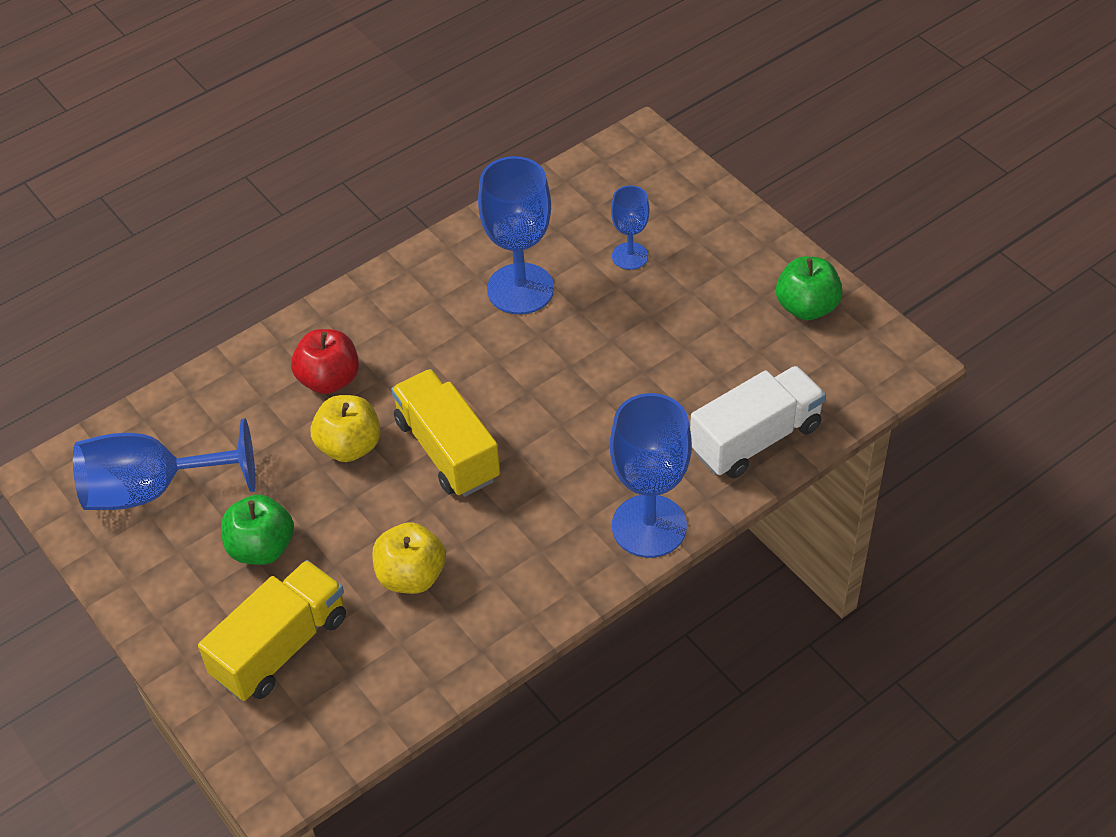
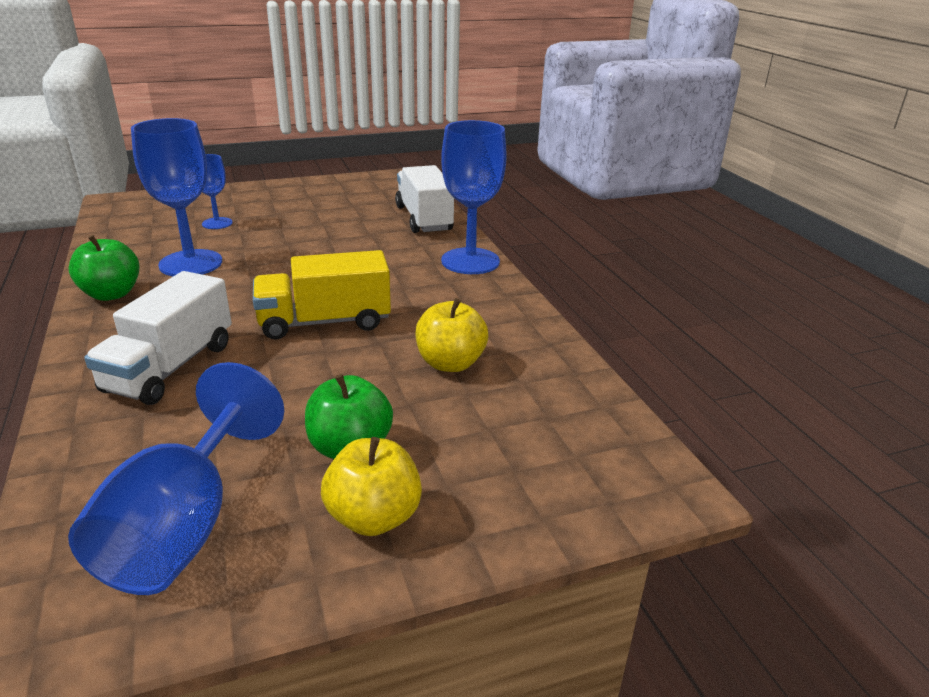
camera: 75 degrees left, 20 degrees down
(281, 647) = (491, 456): yellow truck -> none
(329, 380) = (170, 367): red apple -> white truck
(349, 446) = (268, 370): yellow apple -> yellow apple (374, 517)
(806, 307) = (333, 188): green apple -> green apple (111, 294)

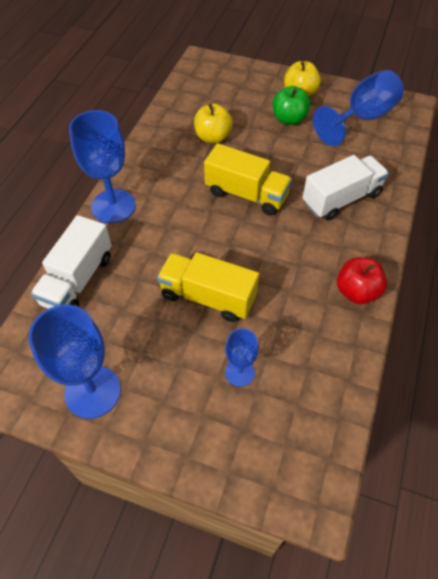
camera: 140 degrees left, 25 degrees up
(111, 294) = (356, 292): green apple -> red apple
(191, 263) = (290, 307): blue goblet -> blue goblet (92, 391)
(288, 244) = (208, 297): none -> yellow truck

